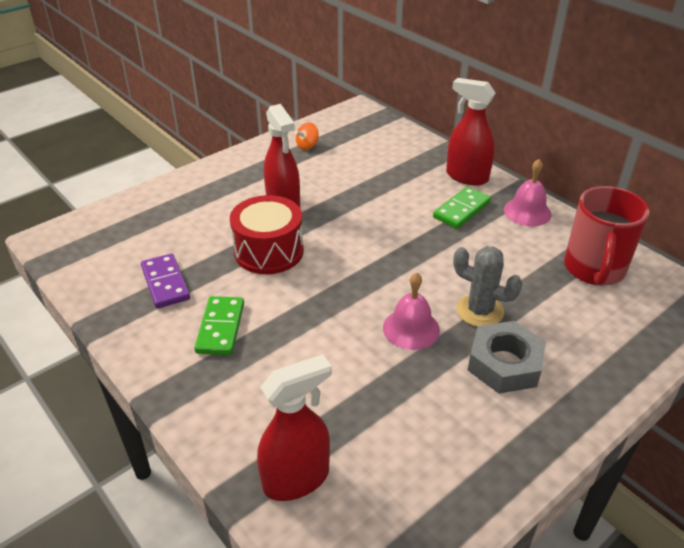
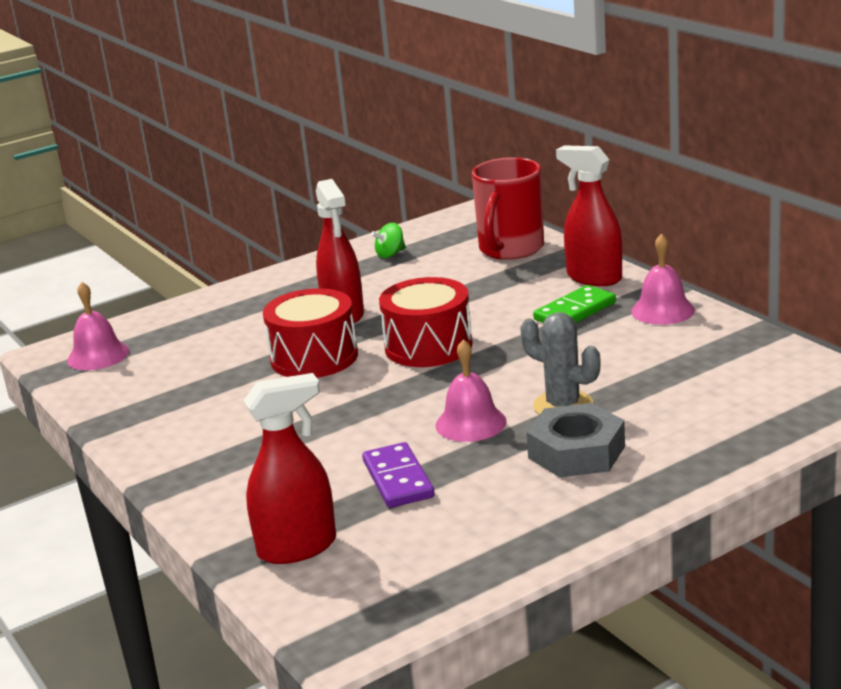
camera: 10 degrees right, 15 degrees down
(89, 243) = (98, 355): none -> pink bell
(165, 283) = (182, 389): purple domino -> purple domino (398, 479)
(221, 328) = (240, 426): green domino -> none
(307, 146) = (390, 254): orange spinning top -> green spinning top
(358, 242) = (428, 346): none -> red drum
(594, 269) = (729, 364): red mug -> red mug (510, 249)

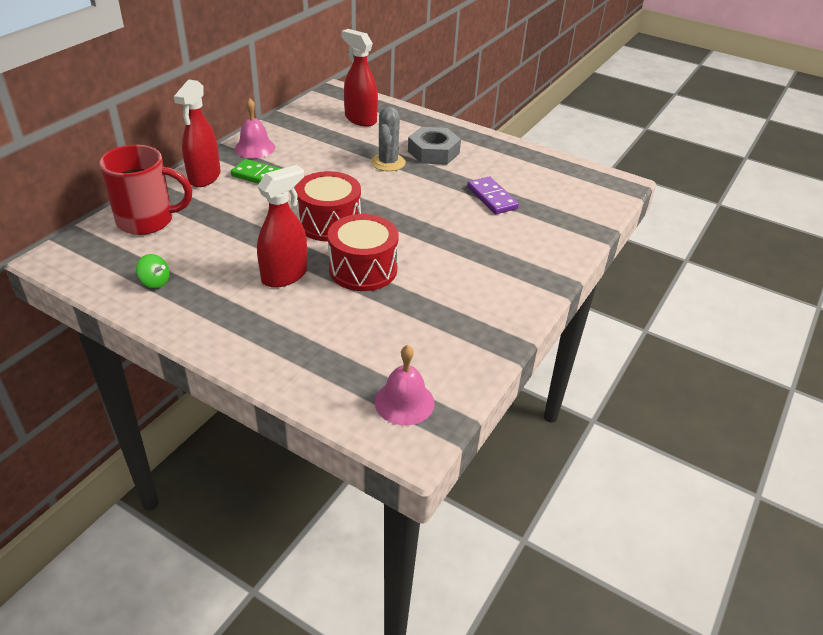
camera: 120 degrees left, 15 degrees up
(298, 547) = (572, 213): red spray bottle -> red spray bottle (360, 119)
(398, 479) = (492, 198): purple domino -> purple domino turned 75 degrees counterclockwise
(470, 423) = (421, 187): pink bell -> none

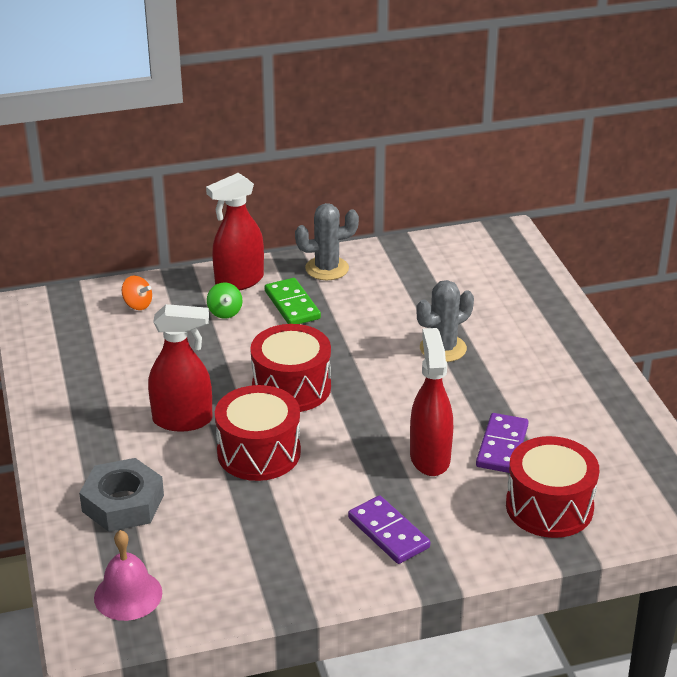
camera: 45 degrees right, 5 degrees down
(147, 221) = (137, 305): red mug -> orange spinning top
(155, 282) = (75, 369): green spinning top -> green spinning top (225, 312)
(255, 148) = (327, 268): pink bell -> grey cactus
(360, 119) = (484, 281): red spray bottle -> red spray bottle (430, 457)
(433, 152) = (513, 359): grey nut -> grey nut (123, 503)
(501, 273) = (388, 532): none -> purple domino
(558, 216) = (549, 507): none -> red drum

